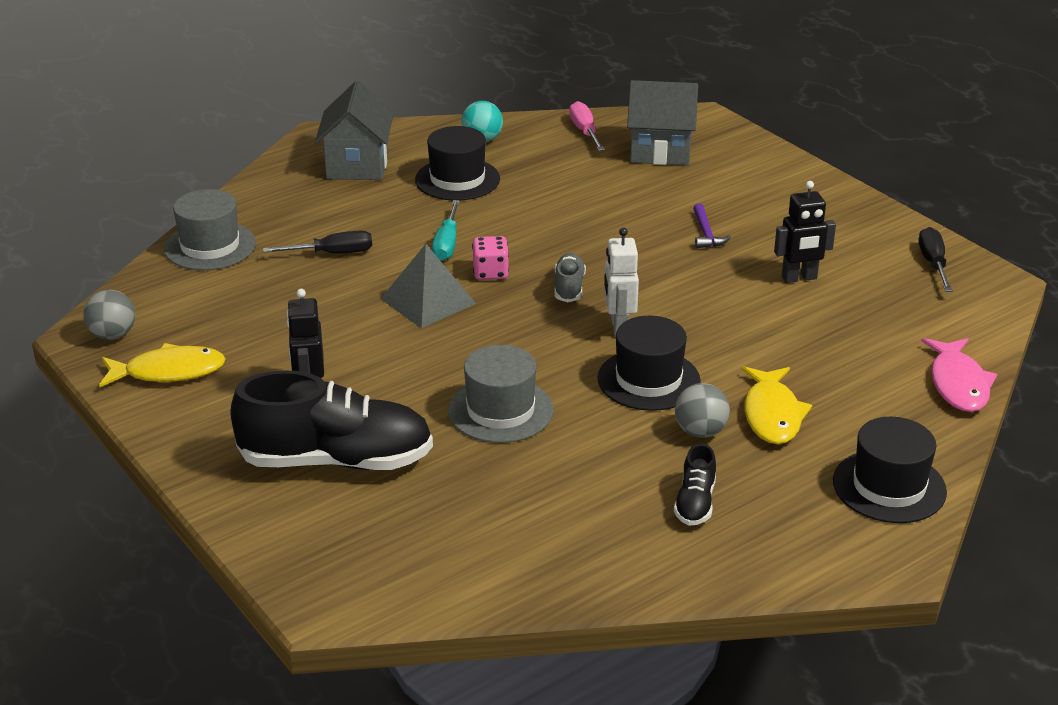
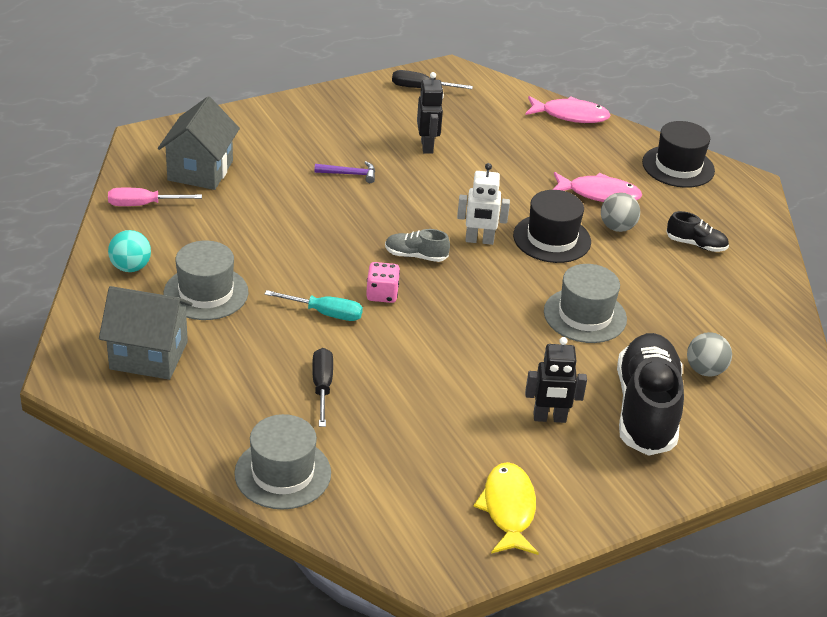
camera: 85 degrees left, 5 degrees up
(113, 335) = (439, 550): grey ball -> grey ball (705, 370)
(428, 301) = (420, 335): grey pyramid -> none
(457, 179) = (206, 293): black hat -> grey hat
(772, 414) = (599, 194): yellow fish -> pink fish

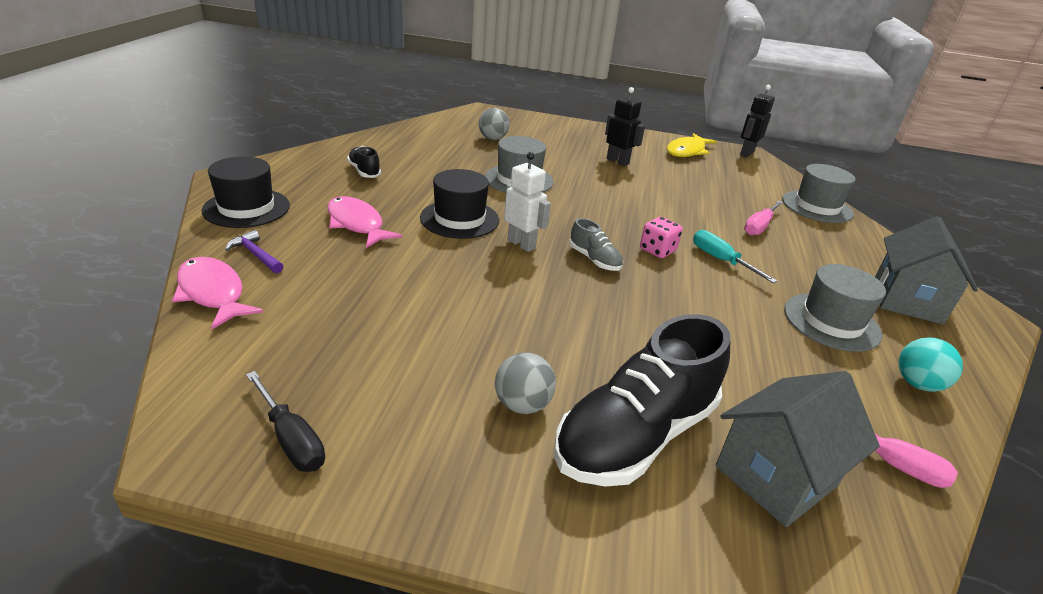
camera: 140 degrees left, 5 degrees down
(149, 355) = (907, 300): grey house -> grey house turned 60 degrees clockwise
(322, 387) = (759, 227): black screwdriver -> pink screwdriver
(350, 174) = (568, 361): purple hammer -> purple hammer (255, 254)
(427, 146) = (430, 346): black robot -> black robot (746, 153)
(617, 227) = (395, 202): grey ball -> grey ball (522, 404)
(645, 409) = (556, 143): black shoe -> black shoe (635, 435)

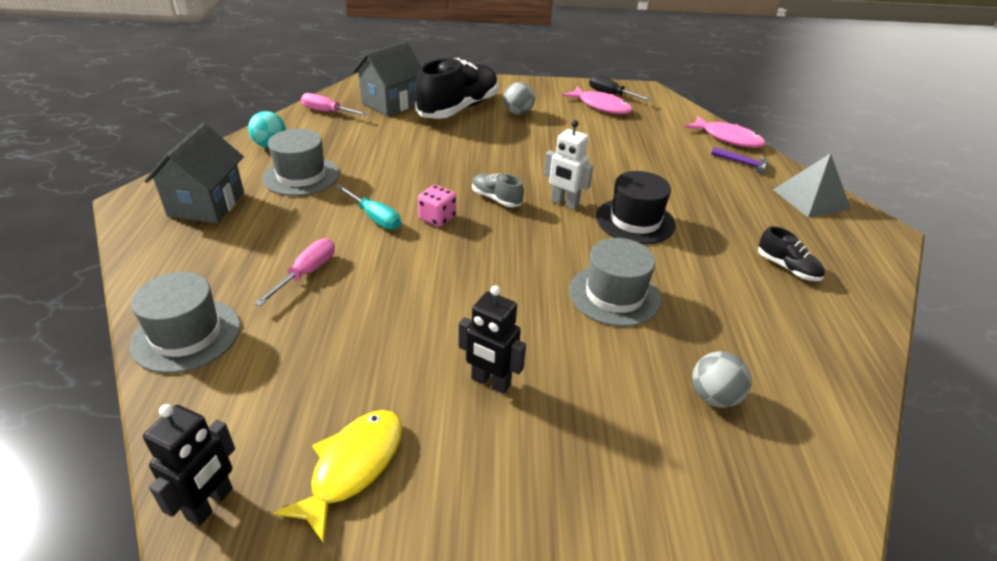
camera: 170 degrees right, 5 degrees up
(246, 208) = (811, 199): black hat -> grey pyramid
(357, 224) = (711, 199): pink fish -> pink fish (601, 106)

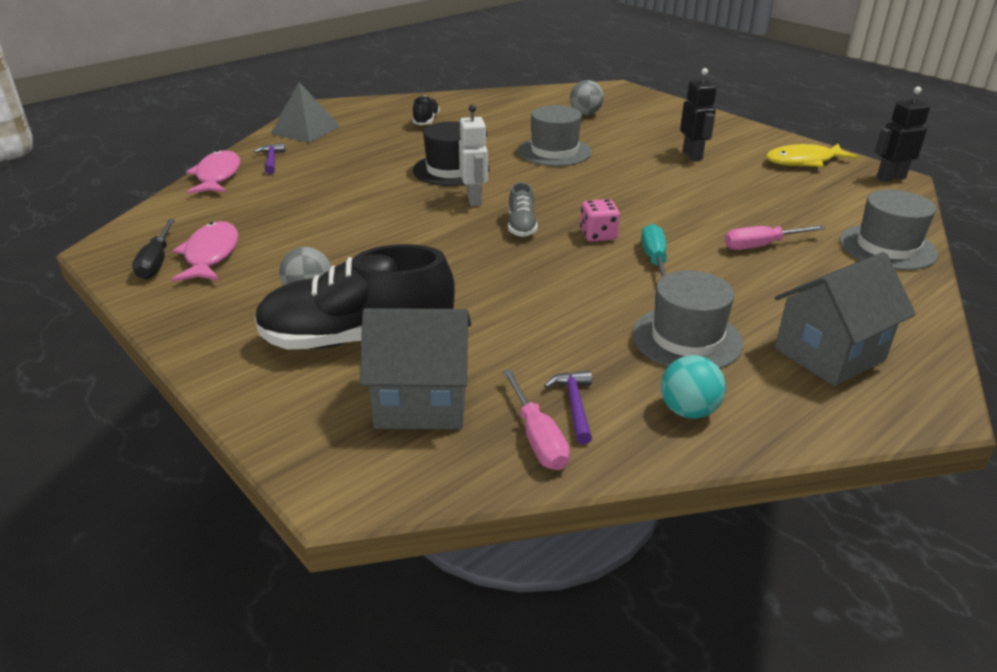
camera: 130 degrees left, 5 degrees down
(326, 127) = (574, 405): none -> purple hammer

